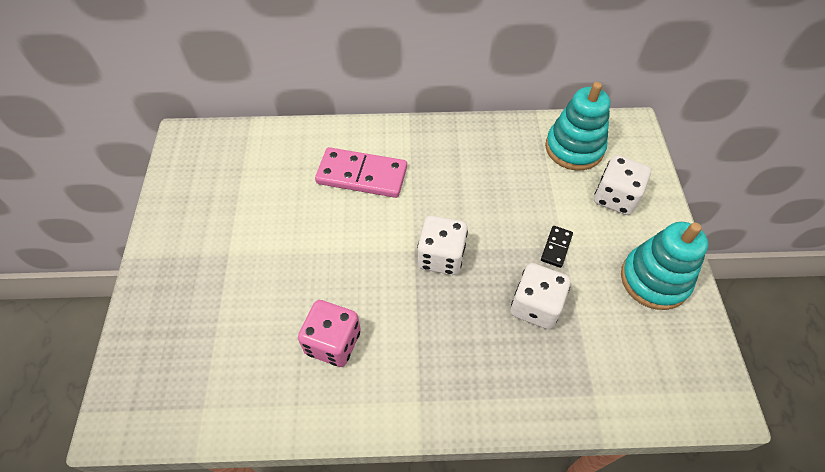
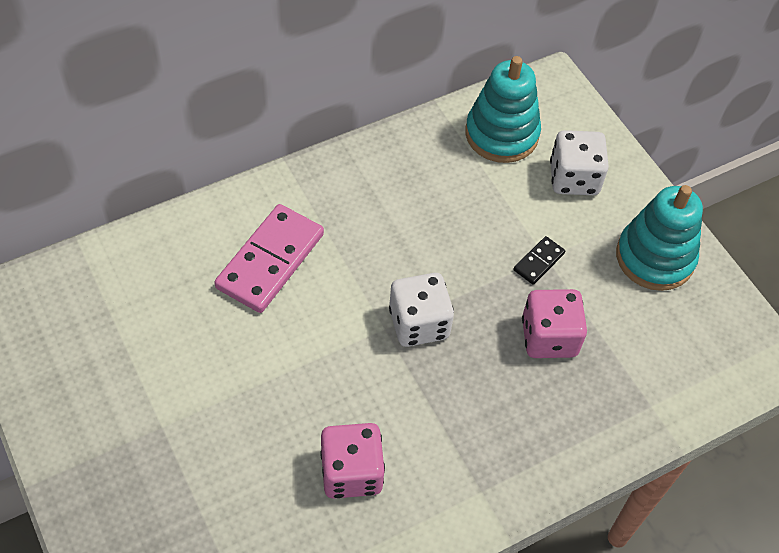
camera: 30 degrees left, 0 degrees up
(362, 175) = (270, 261): pink domino -> pink domino turned 45 degrees counterclockwise
(535, 306) = (549, 337): white dice -> pink dice
(556, 247) = (539, 262): black domino -> black domino turned 45 degrees clockwise

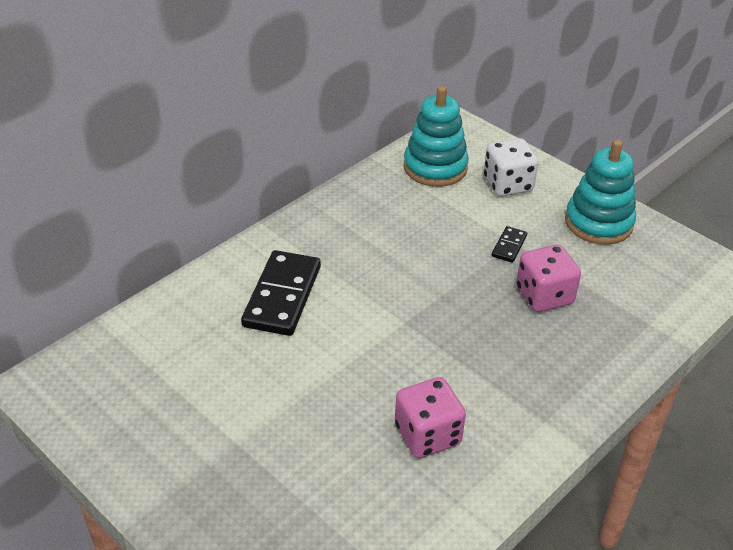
camera: 15 degrees left, 15 degrees down
(270, 261) = (282, 296): pink domino -> black domino
(419, 323) = (432, 311): white dice -> none

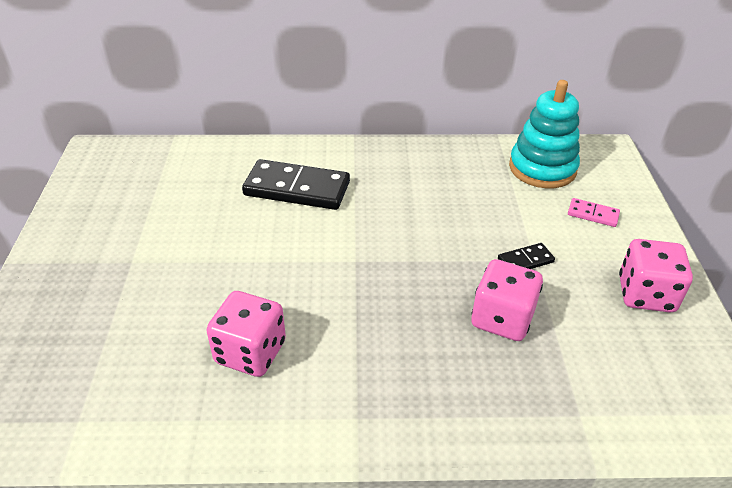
camera: 45 degrees right, 0 degrees up
(282, 296) = (297, 188): black domino -> black domino turned 45 degrees clockwise
(507, 184) = (593, 214): white dice -> pink domino
(598, 223) = (645, 294): turquoise stacking toy -> pink dice

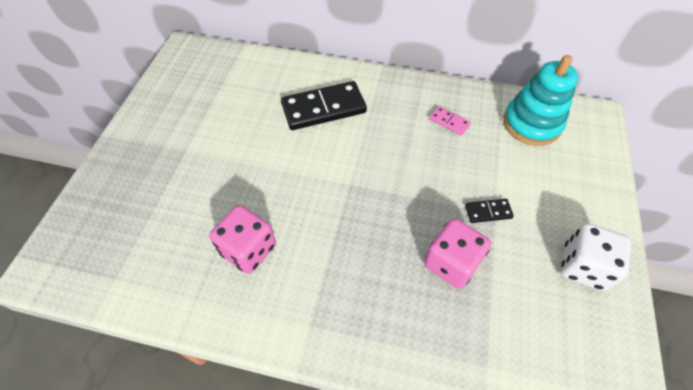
camera: 15 degrees right, 15 degrees up
(297, 188) = (323, 108): black domino -> black domino turned 45 degrees counterclockwise
(593, 214) = (561, 178): pink domino -> pink domino (449, 122)
(645, 294) = (583, 266): pink dice -> white dice

